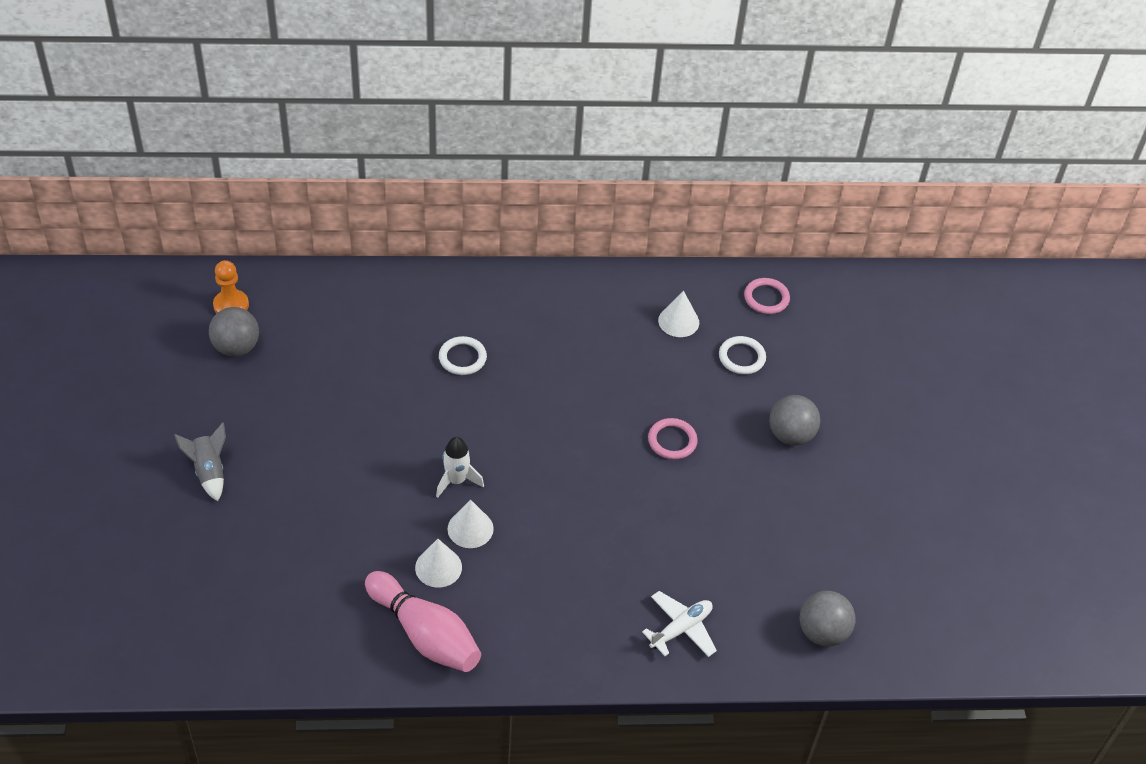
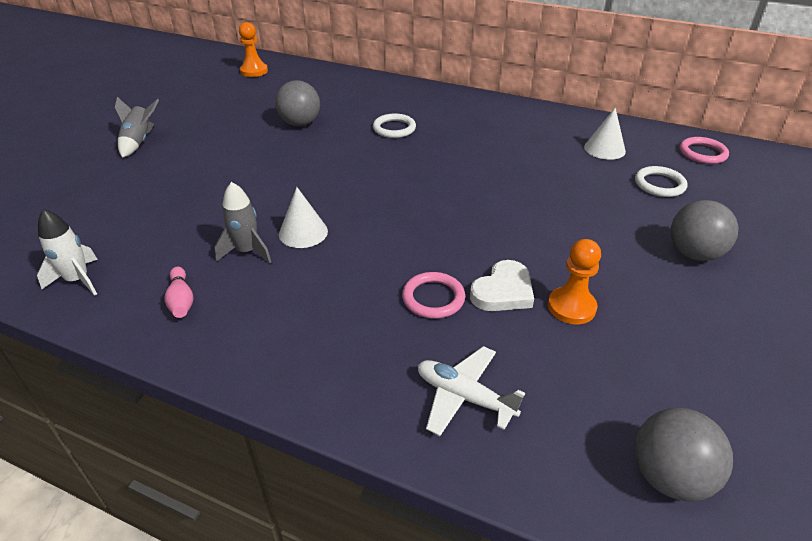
camera: 30 degrees right, 10 degrees down
(236, 347) = (234, 89): grey ball -> grey ball (300, 124)
(425, 634) = (181, 300): pink bowling pin -> pink bowling pin, size x0.44
(438, 567) = (247, 251): white cone -> grey rocket
(456, 480) = (322, 197): white rocket -> white rocket (78, 280)
(665, 528) = (503, 291): none -> white heart
(672, 441) = (553, 224): pink ring -> pink ring (433, 298)
(681, 629) = (464, 397): white plane -> white plane turned 135 degrees counterclockwise
(720, 525) = (571, 307): none -> orange pawn

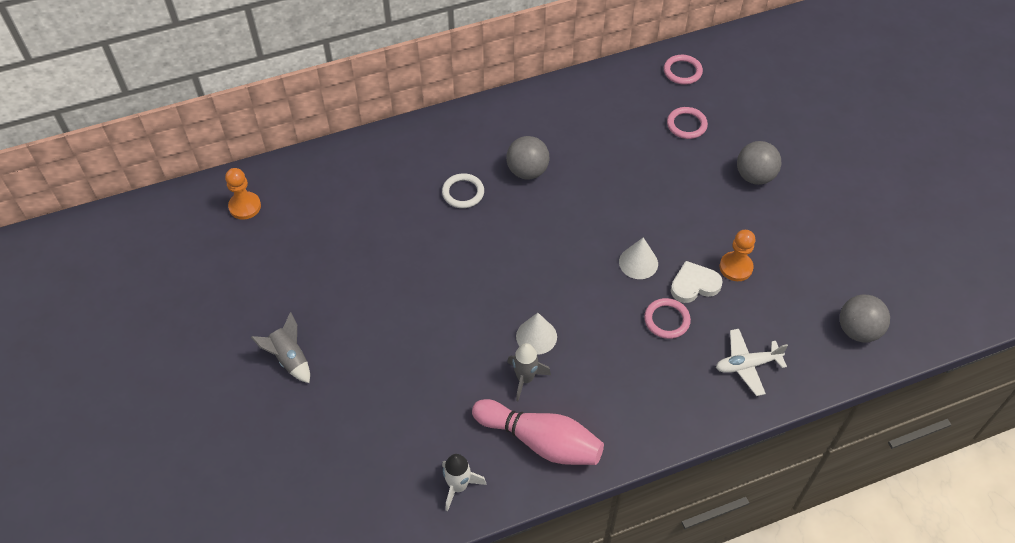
camera: 45 degrees left, 15 degrees up
(181, 300) = (541, 441): pink bowling pin -> pink bowling pin, size x2.25
(300, 124) = (385, 241): grey ball -> grey ball (527, 171)
(503, 291) = (694, 285): white heart -> white heart turned 105 degrees counterclockwise
(604, 149) = (623, 110): white cone -> white cone (638, 262)
(659, 184) = (686, 125): white ring -> pink ring

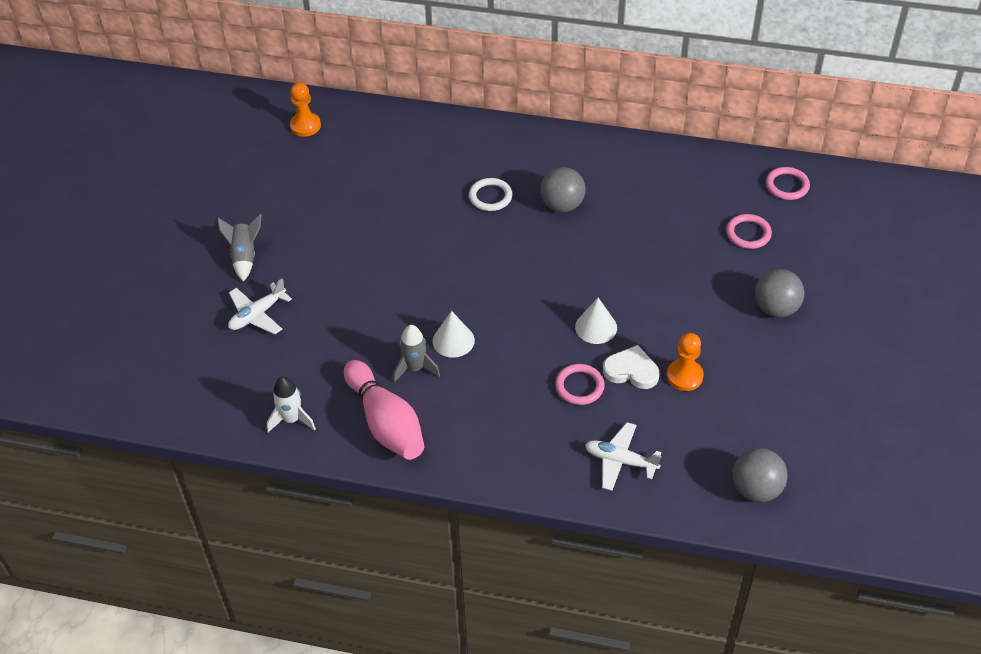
camera: 35 degrees right, 5 degrees down
(347, 407) = (257, 315): none -> white plane

